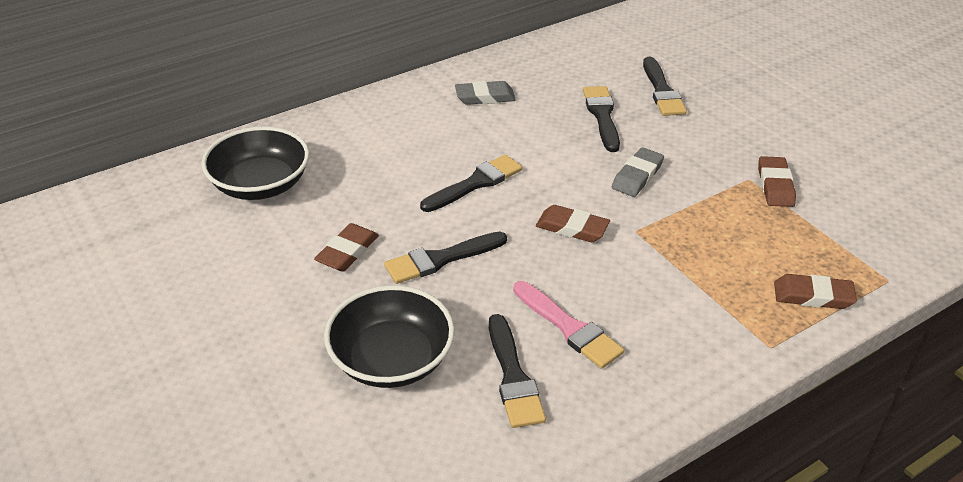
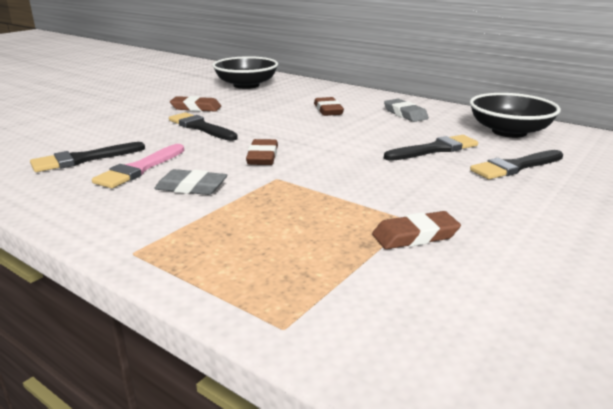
camera: 70 degrees right, 15 degrees down
(391, 359) = (98, 129): black bowl -> black bowl (509, 132)
(475, 183) = (293, 125): black brush -> none
(637, 176) = (358, 171): grey eraser -> grey eraser (191, 187)
(813, 296) = (224, 272): brown eraser -> brown eraser (328, 110)

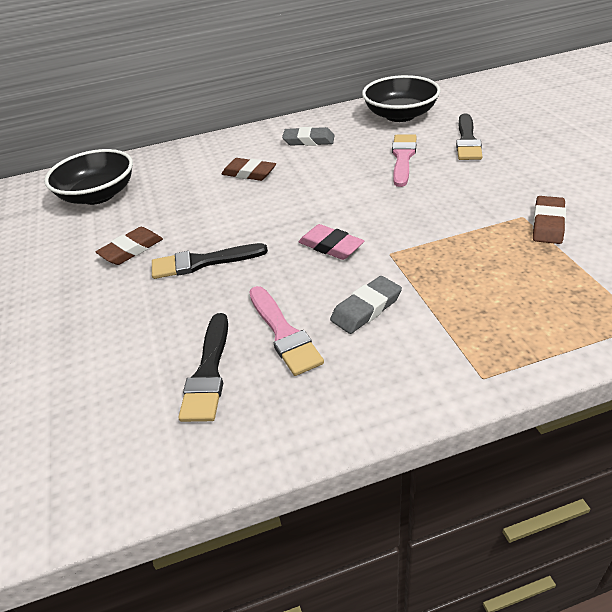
camera: 50 degrees left, 15 degrees up
(262, 157) = (331, 246): brown eraser -> pink eraser
(434, 149) = (403, 158): black brush -> pink brush

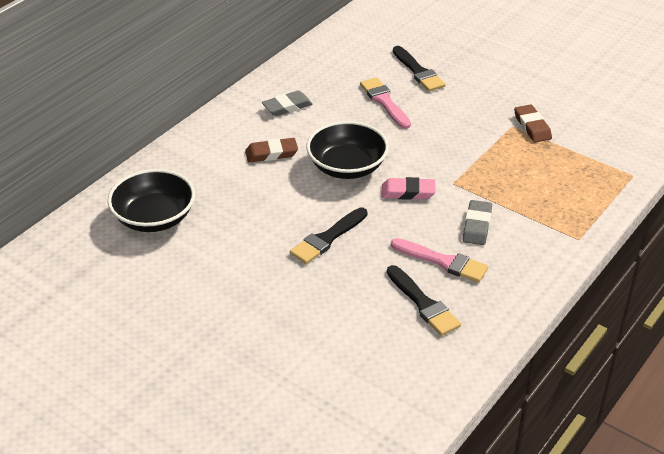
camera: 40 degrees left, 0 degrees up
(131, 250) = (255, 250): brown eraser -> none
(400, 115) = (340, 59): black bowl -> black bowl (347, 167)

